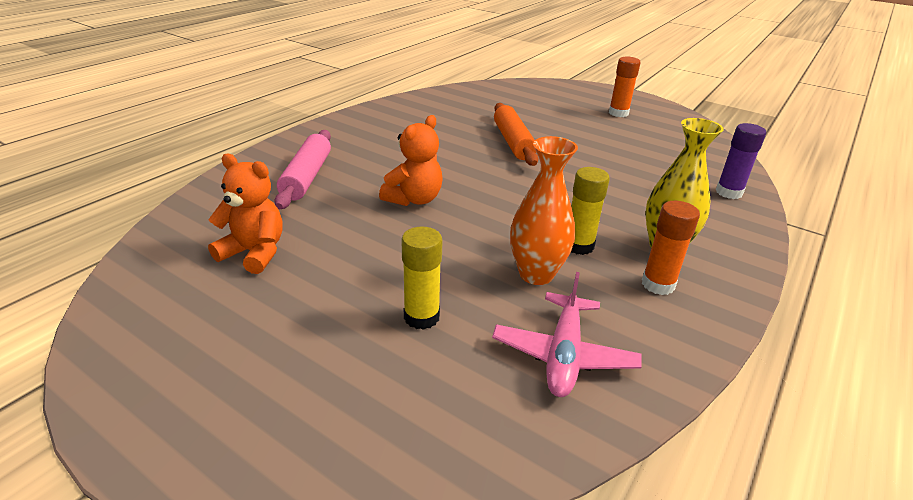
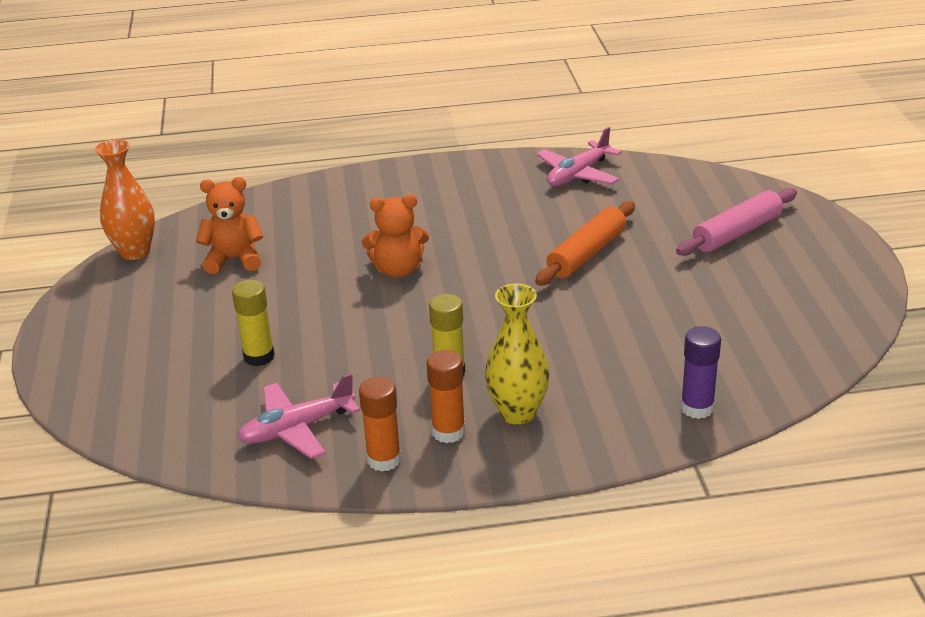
camera: 50 degrees right, 0 degrees up
(254, 253) = (234, 259): orange teddy bear -> orange teddy bear turned 75 degrees counterclockwise
(307, 177) = (354, 212): pink rolling pin -> pink rolling pin (737, 233)
(425, 105) = (578, 174): none -> pink plane
(536, 274) = (377, 373): orange vase -> orange vase (135, 252)
(618, 113) = (784, 270): orange glue stick -> orange glue stick (384, 459)

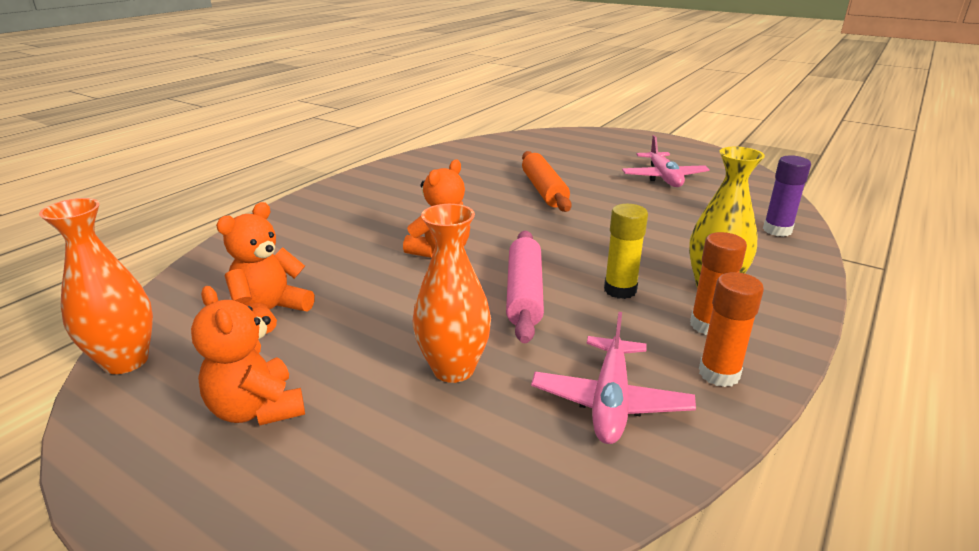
camera: 50 degrees left, 5 degrees down
(147, 317) = (257, 409): none -> orange teddy bear
(259, 356) = (453, 369): yellow glue stick -> orange vase
(578, 174) = (448, 158): pink plane -> pink plane (663, 177)
(737, 233) = (595, 152): pink rolling pin -> pink rolling pin (524, 294)

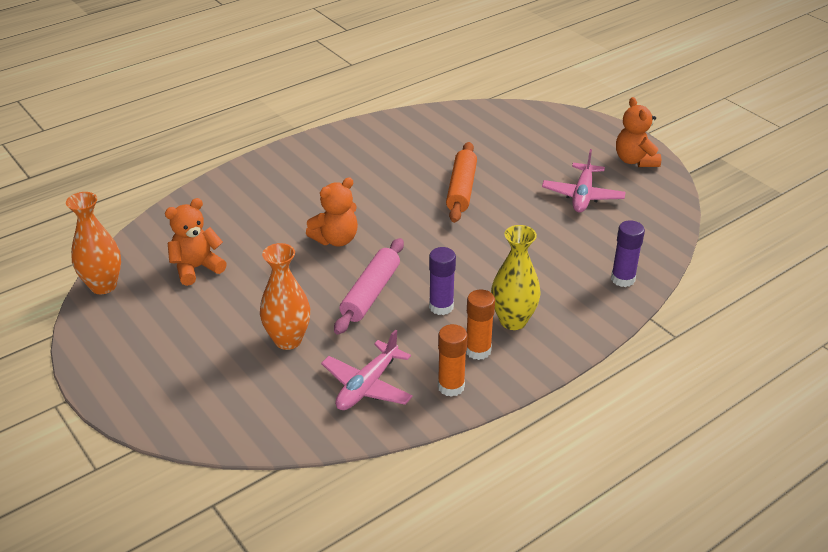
camera: 20 degrees right, 10 degrees up
(257, 409) = (165, 337): orange teddy bear -> orange teddy bear (635, 160)
(620, 290) = (441, 306): yellow glue stick -> purple glue stick

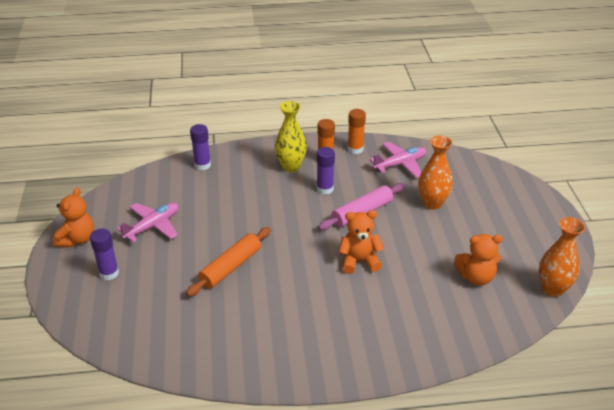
camera: 150 degrees left, 0 degrees up
(565, 148) = (109, 273): none -> purple glue stick

